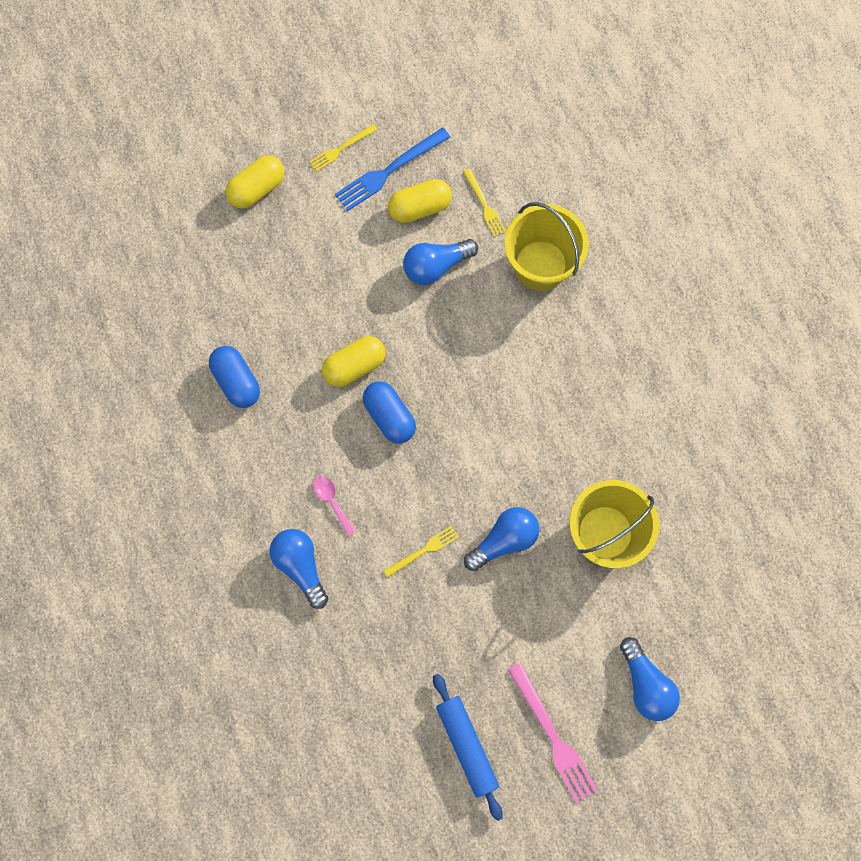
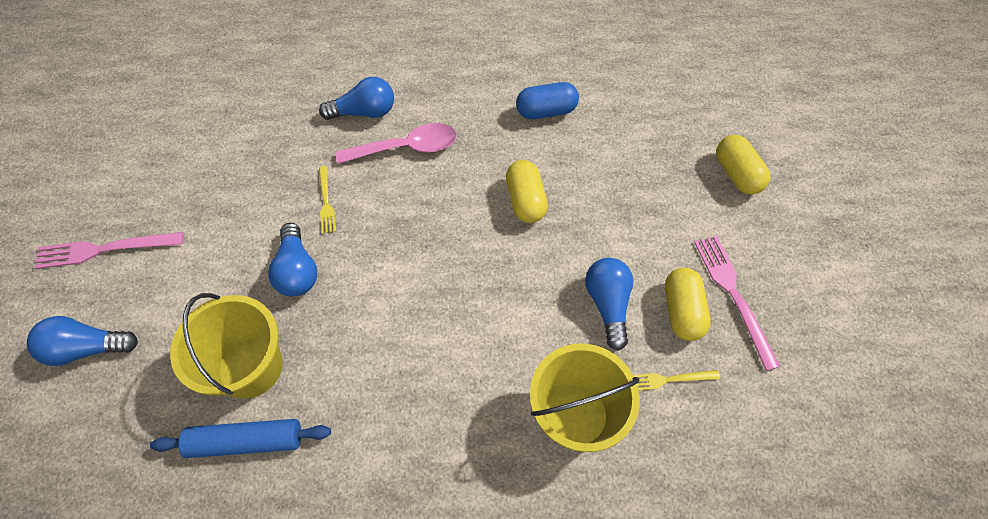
camera: 110 degrees right, 15 degrees down
(332, 501) = (406, 148): pink spoon -> pink spoon, size x1.91
(341, 149) = (769, 257): yellow fork -> none
(389, 170) = (734, 295): blue fork -> pink fork
(389, 416) = (464, 213): blue capsule -> none
(467, 745) = (147, 182): blue rolling pin -> blue rolling pin (246, 441)

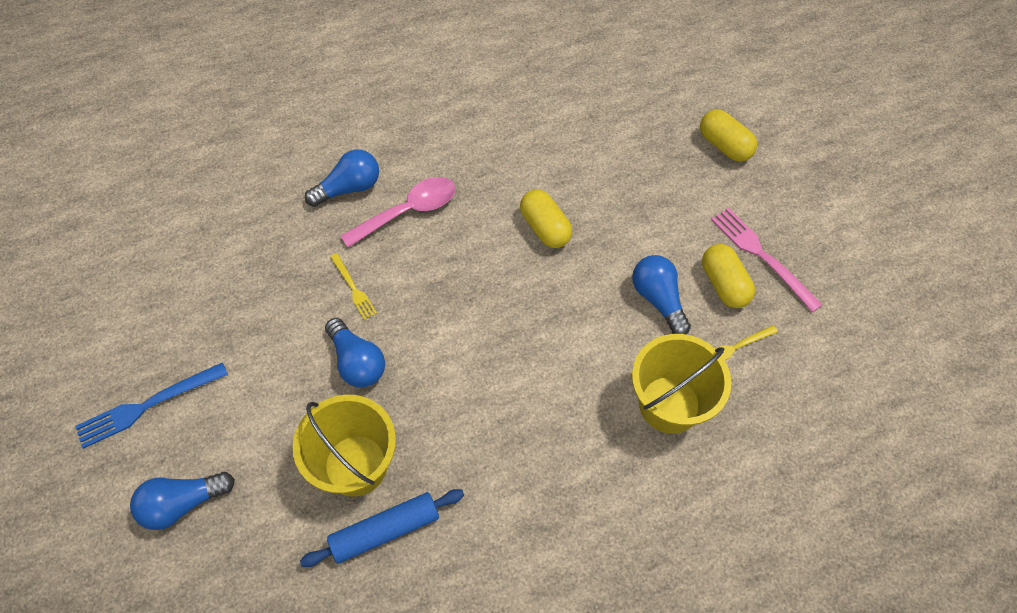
camera: 20 degrees left, 0 degrees up
(105, 249) = (148, 405): pink fork -> blue fork
(546, 111) = (528, 136): blue capsule -> none

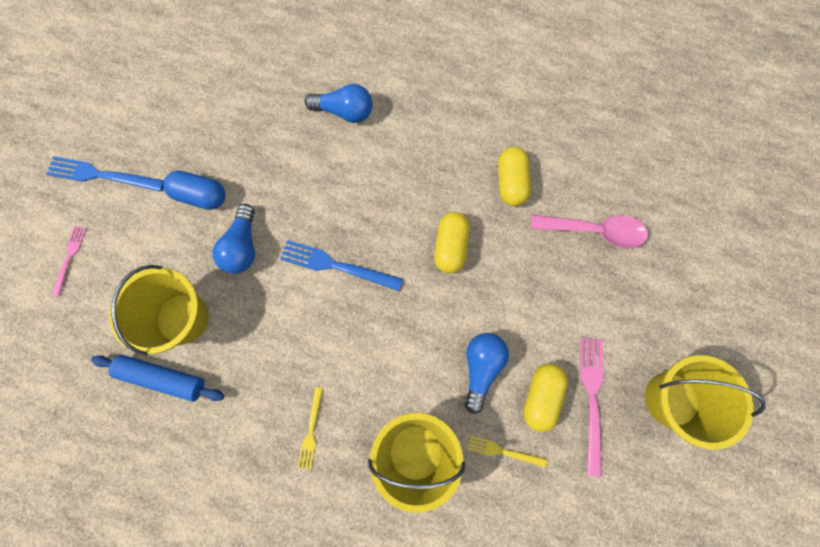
camera: 40 degrees right, 15 degrees up
(182, 504) = (69, 258): blue light bulb -> pink fork
(273, 350) = (201, 196): none -> blue capsule
(353, 288) = (284, 190): yellow fork -> yellow fork (311, 430)
(408, 211) = (368, 160): pink spoon -> pink spoon (595, 231)
(461, 313) = (337, 266): none -> blue fork
(724, 145) = (649, 285): yellow capsule -> yellow capsule (511, 182)
(817, 212) = (671, 399): none -> yellow bucket

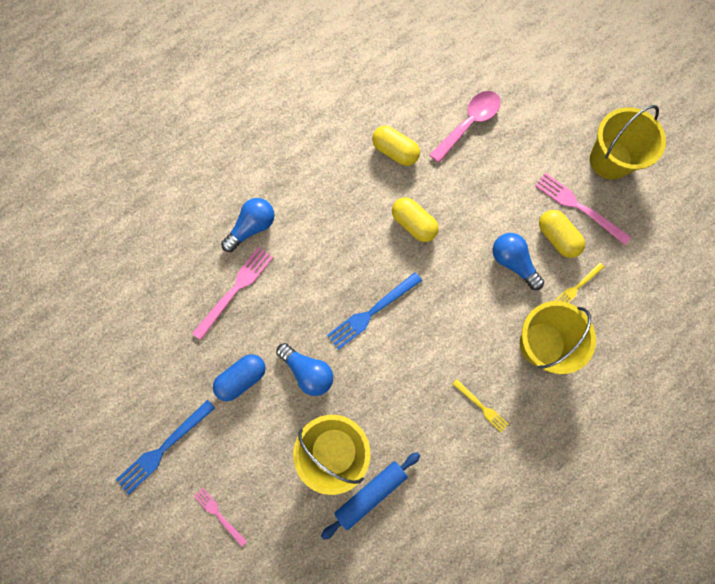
camera: 55 degrees left, 0 degrees up
(277, 137) = (235, 290): none -> pink fork

